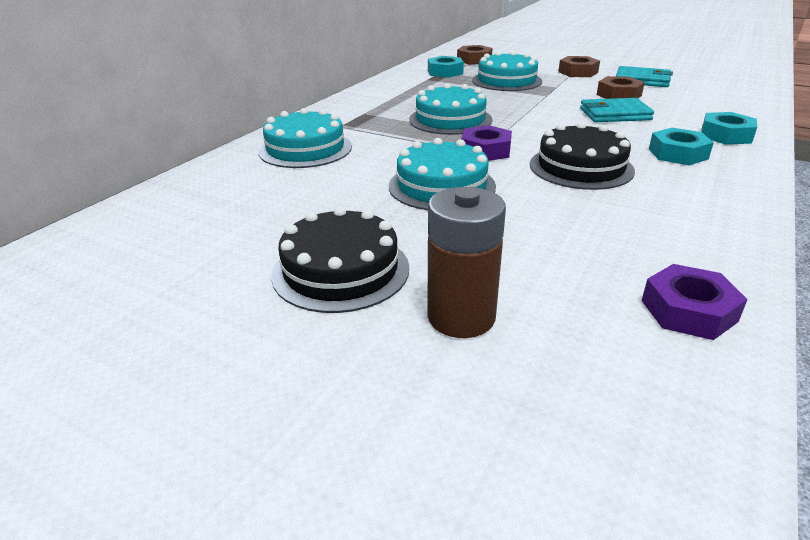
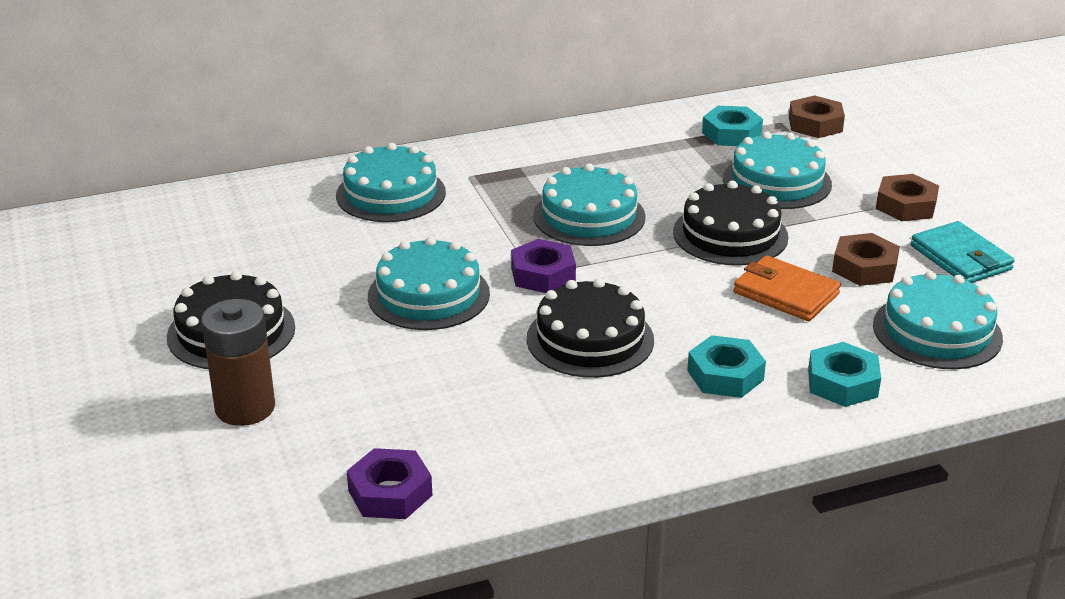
camera: 40 degrees right, 0 degrees up
(535, 103) = (730, 234): none -> black cake
(614, 114) = (785, 293): turquoise wallet -> orange wallet
(702, 104) = (937, 331): none -> turquoise cake

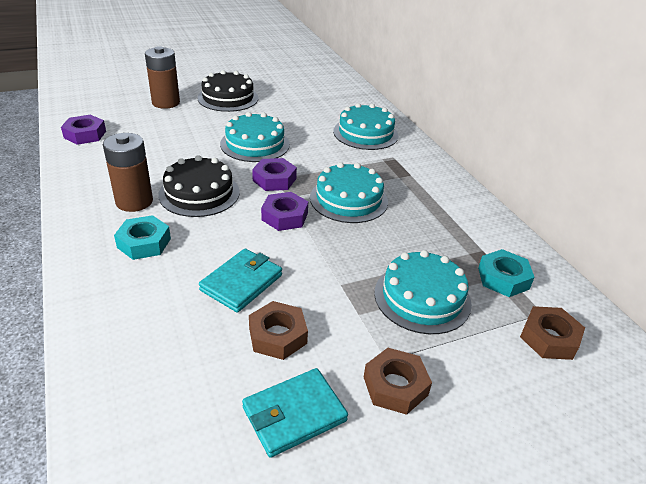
camera: 85 degrees right, 5 degrees up
(622, 398) = (134, 201): none -> brown battery
(639, 265) = (284, 216): none -> purple nut
(730, 234) = (329, 262): black cake -> none
(785, 293) = (241, 282): orange wallet -> turquoise wallet
(842, 383) = (115, 298): turquoise nut -> none
(937, 331) = (169, 369): turquoise cake -> none

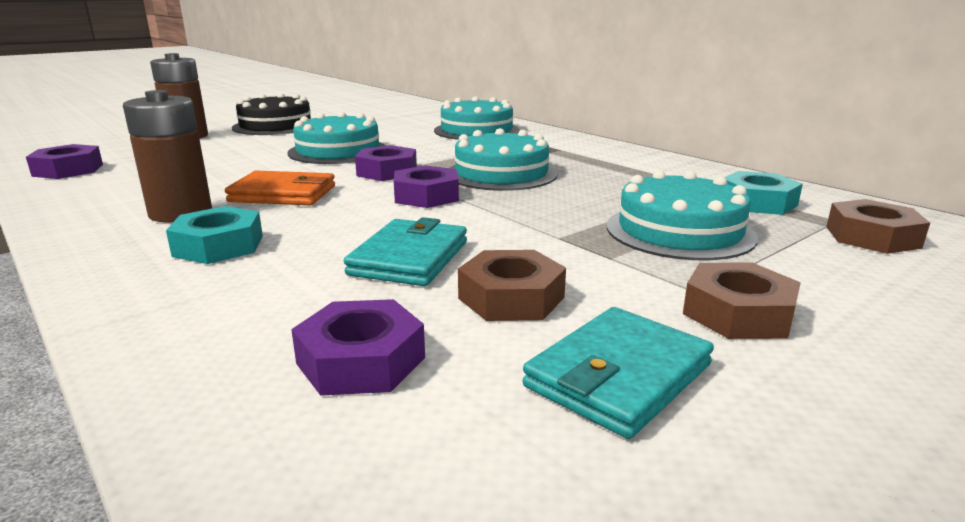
camera: 15 degrees left, 15 degrees down
(177, 364) = (361, 360): none -> purple nut
(199, 193) = (283, 194): black cake -> orange wallet

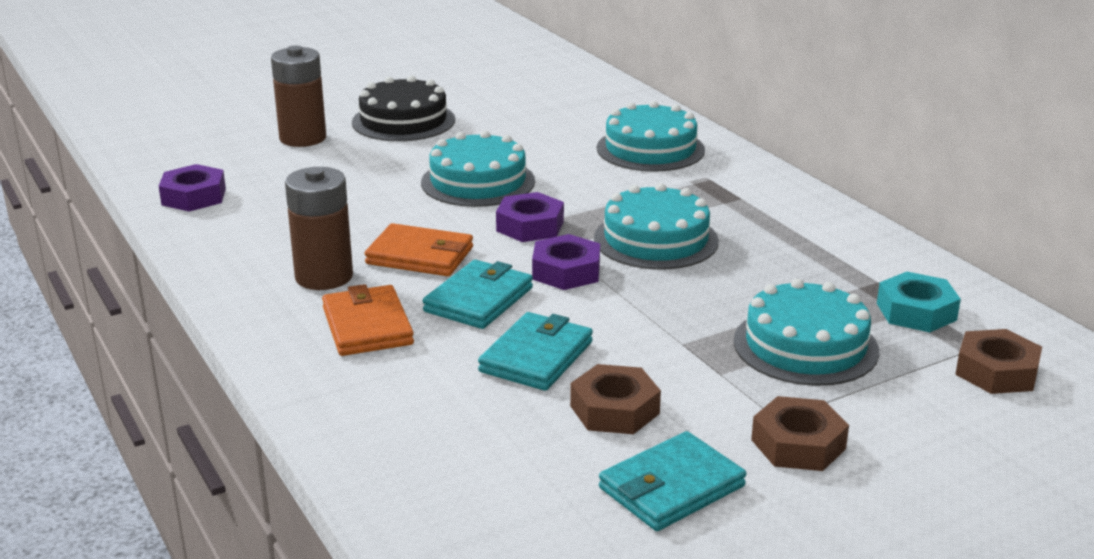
camera: 10 degrees right, 5 degrees up
(219, 246) = (367, 326): turquoise nut -> orange wallet
(342, 219) = (479, 299): none -> turquoise wallet
(361, 360) = (486, 455): purple nut -> none

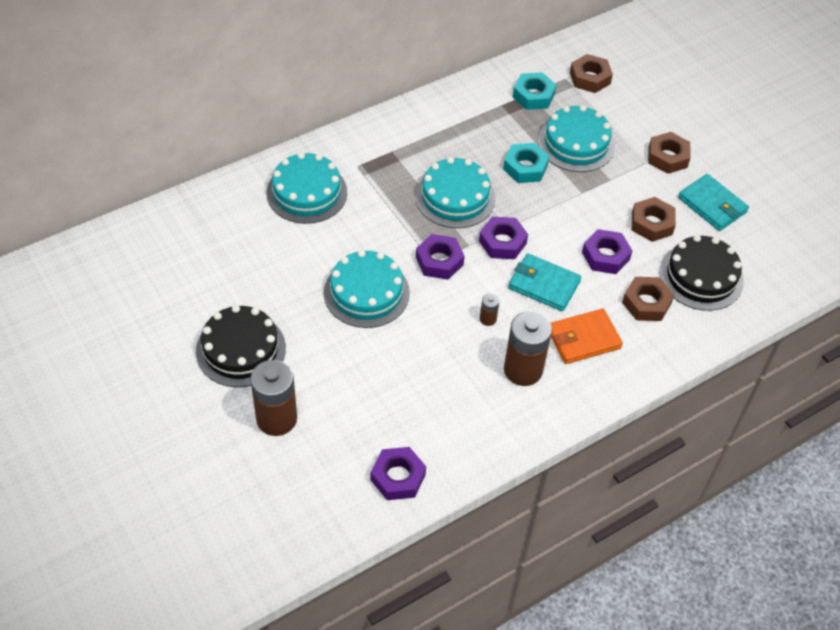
camera: 95 degrees left, 25 degrees up
(420, 256) = (488, 319): orange wallet -> brown battery
(429, 388) = (646, 303): none -> brown nut
(482, 453) = (701, 276): none -> black cake
(536, 357) = (605, 256): turquoise wallet -> purple nut
(732, 296) = (525, 167): none -> turquoise nut

